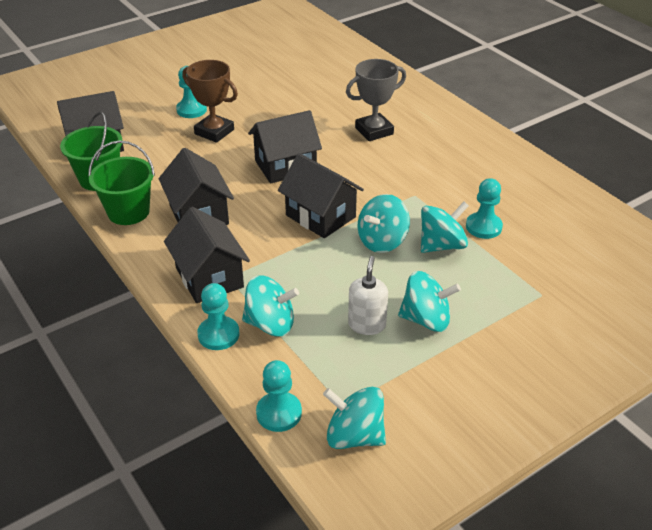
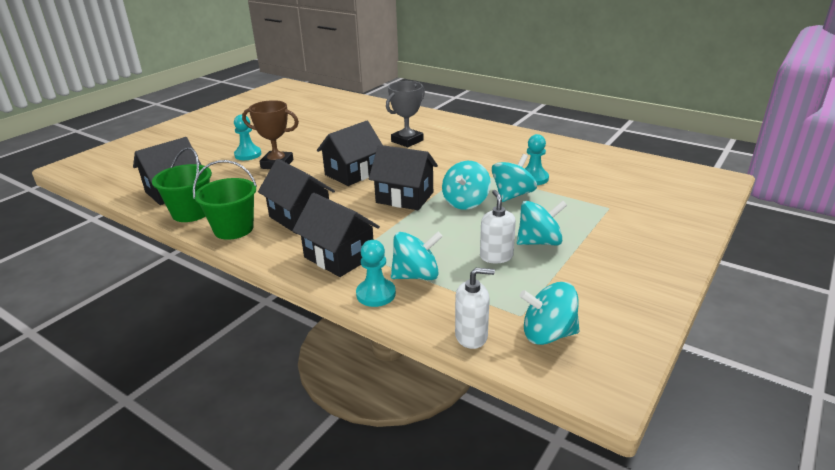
camera: 20 degrees left, 10 degrees down
(279, 413) = (471, 336): turquoise pawn -> white soap dispenser

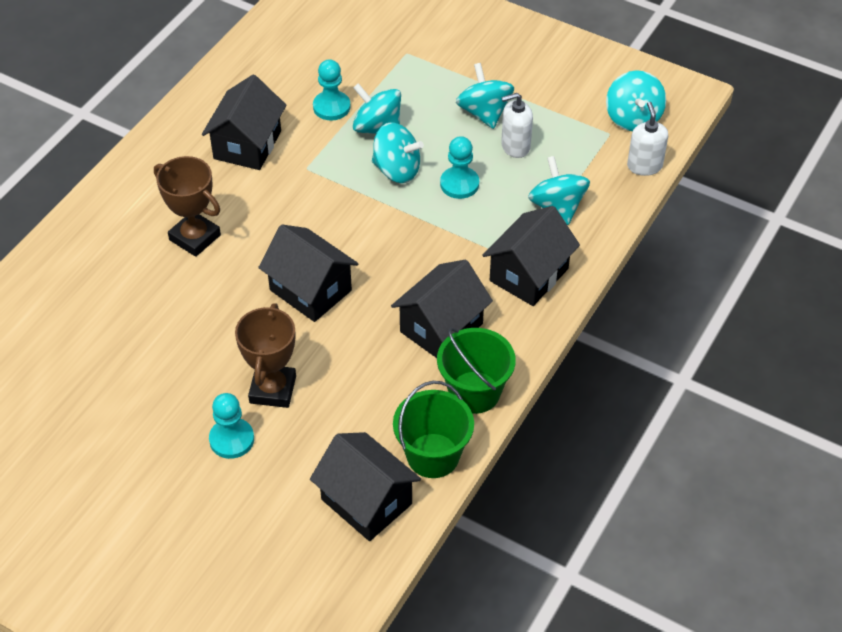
camera: 95 degrees left, 20 degrees up
(376, 294) = (593, 236): turquoise pawn -> turquoise pawn (459, 184)
(404, 197) = (384, 228): black house -> black house (247, 145)
(407, 141) = (195, 237): grey trophy -> brown trophy

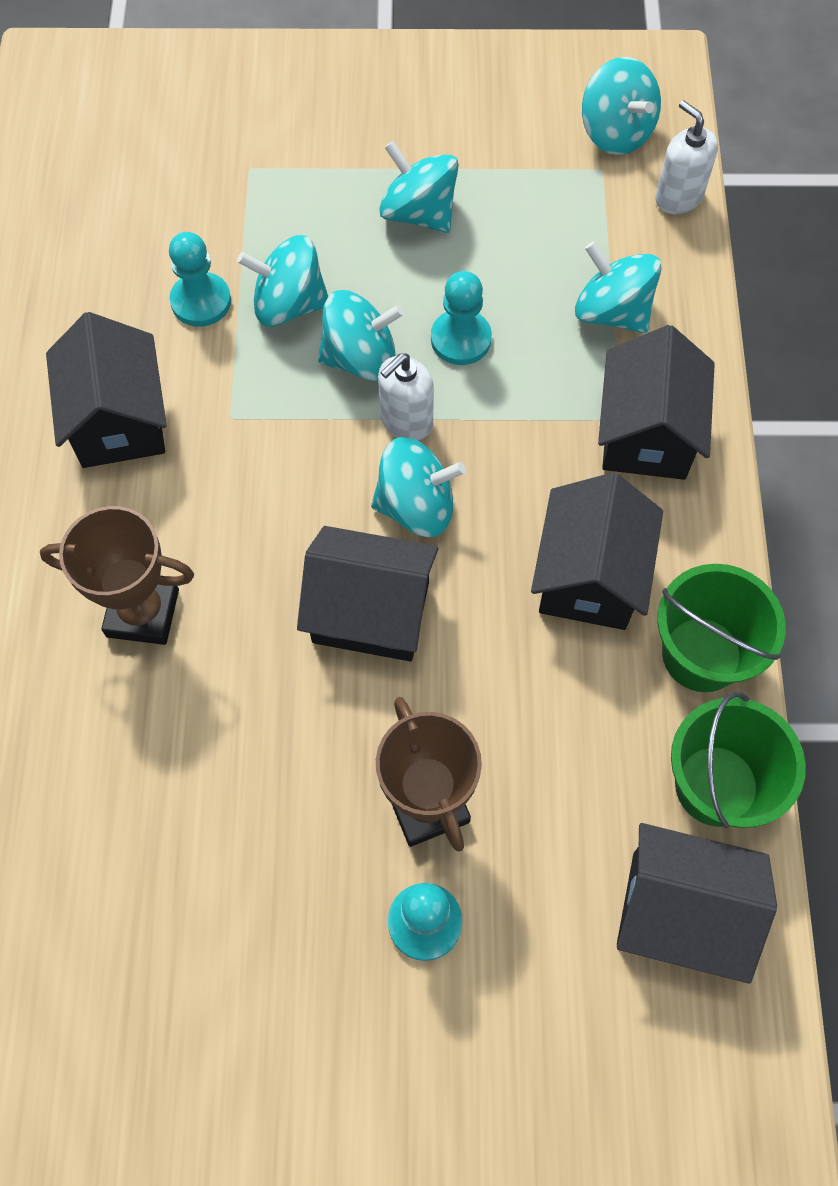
camera: 30 degrees left, 15 degrees up
(372, 253) = (416, 506): none -> turquoise spinning top
(515, 146) = (495, 246): white soap dispenser -> white soap dispenser (406, 421)

